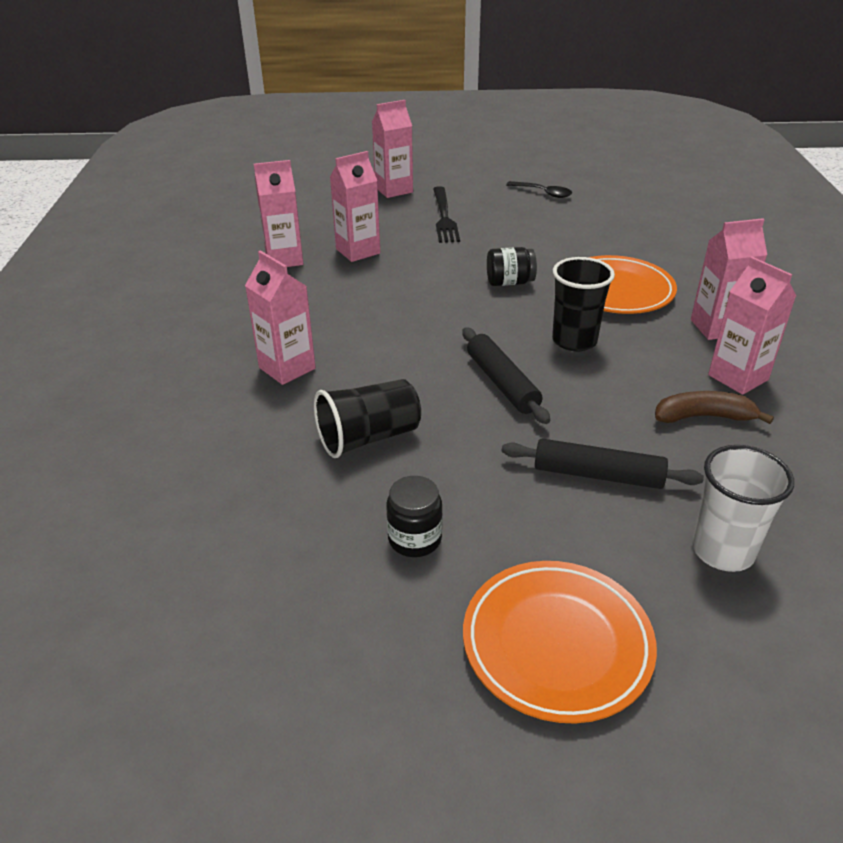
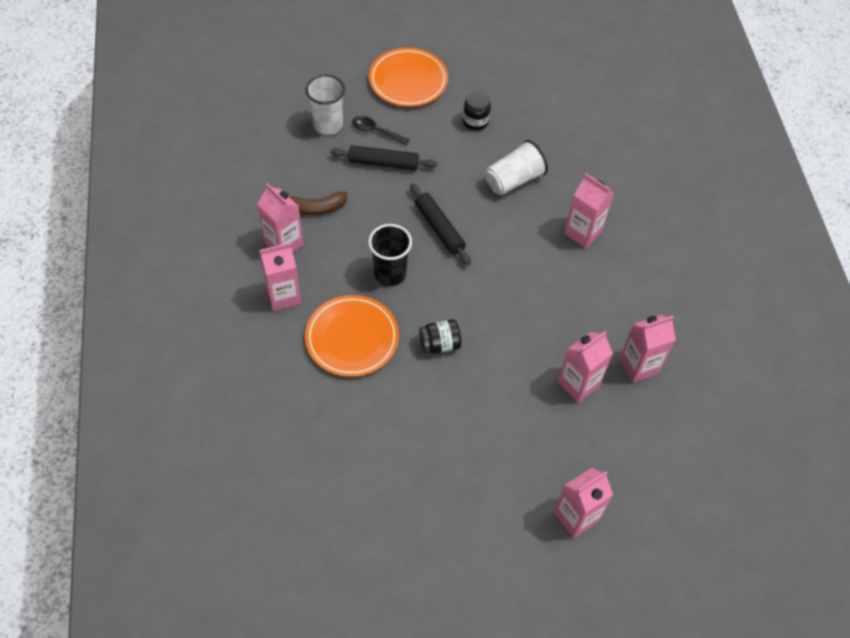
camera: 170 degrees right, 20 degrees up
(368, 437) = (513, 180): black cup -> white cup
(444, 217) = (511, 457): black fork -> none
(543, 193) = (410, 522): black spoon -> black spoon (376, 131)

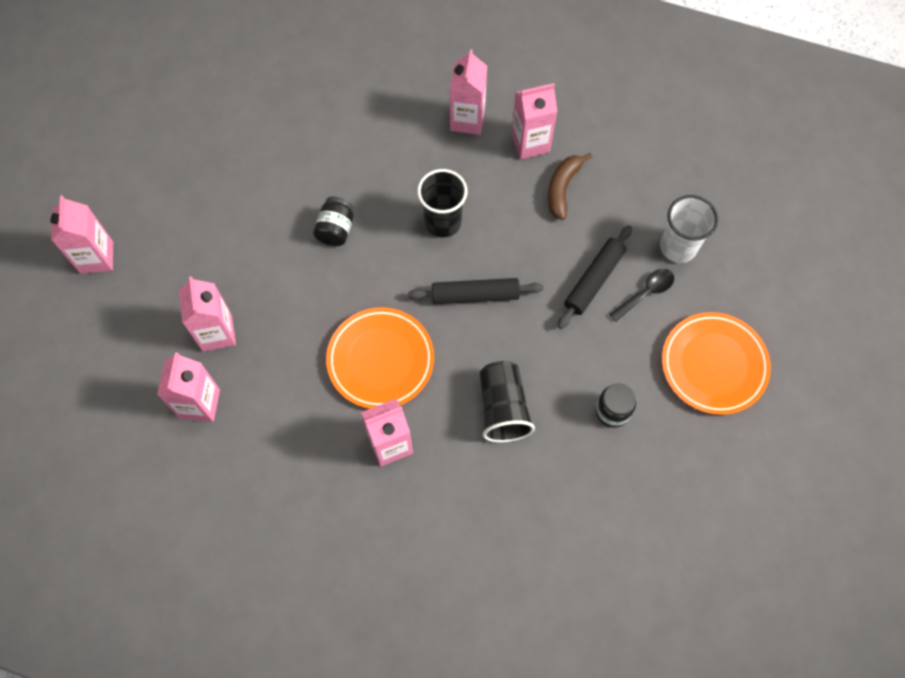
camera: 120 degrees right, 10 degrees up
(352, 338) = (386, 157): orange plate -> orange plate (380, 360)
(513, 180) = (503, 408): white cup -> black cup

